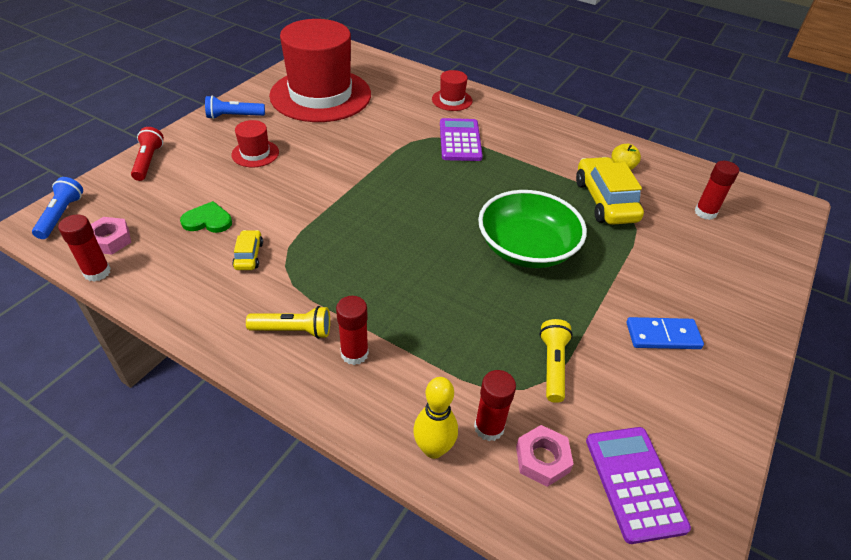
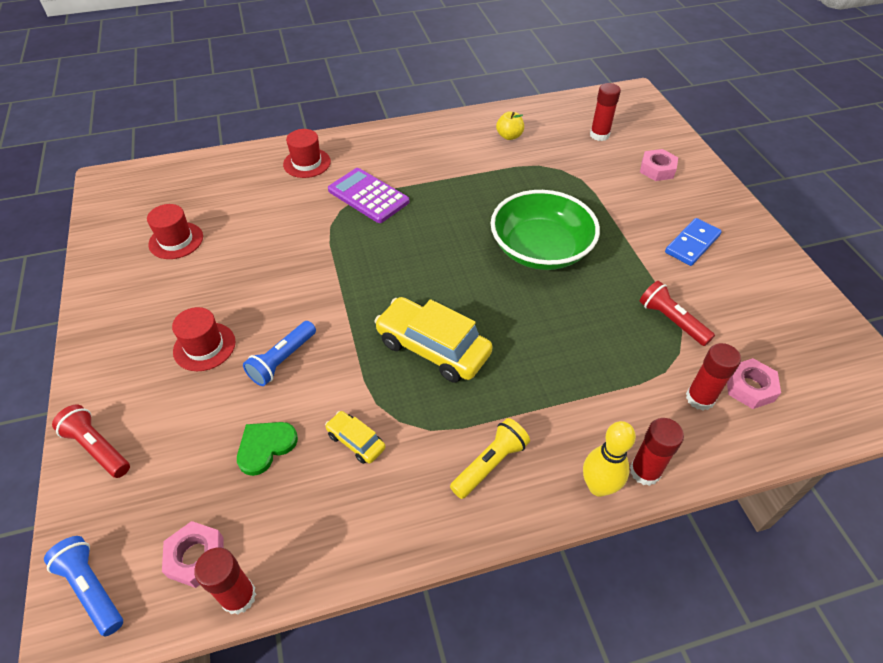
camera: 45 degrees left, 5 degrees up
(234, 116) = (117, 327): blue flashlight -> blue flashlight (282, 360)
(320, 95) = (176, 240): red hat -> red hat, size x0.41
(354, 353) = (556, 435): red glue stick -> red glue stick (645, 471)
(433, 449) = (695, 446): yellow bowling pin -> yellow bowling pin (598, 486)
(553, 366) = (671, 321): yellow flashlight -> red flashlight
(605, 201) = (535, 171): yellow car -> yellow car (433, 348)
(634, 483) = (802, 352): purple calculator -> none
(721, 267) = (657, 169): none -> pink nut

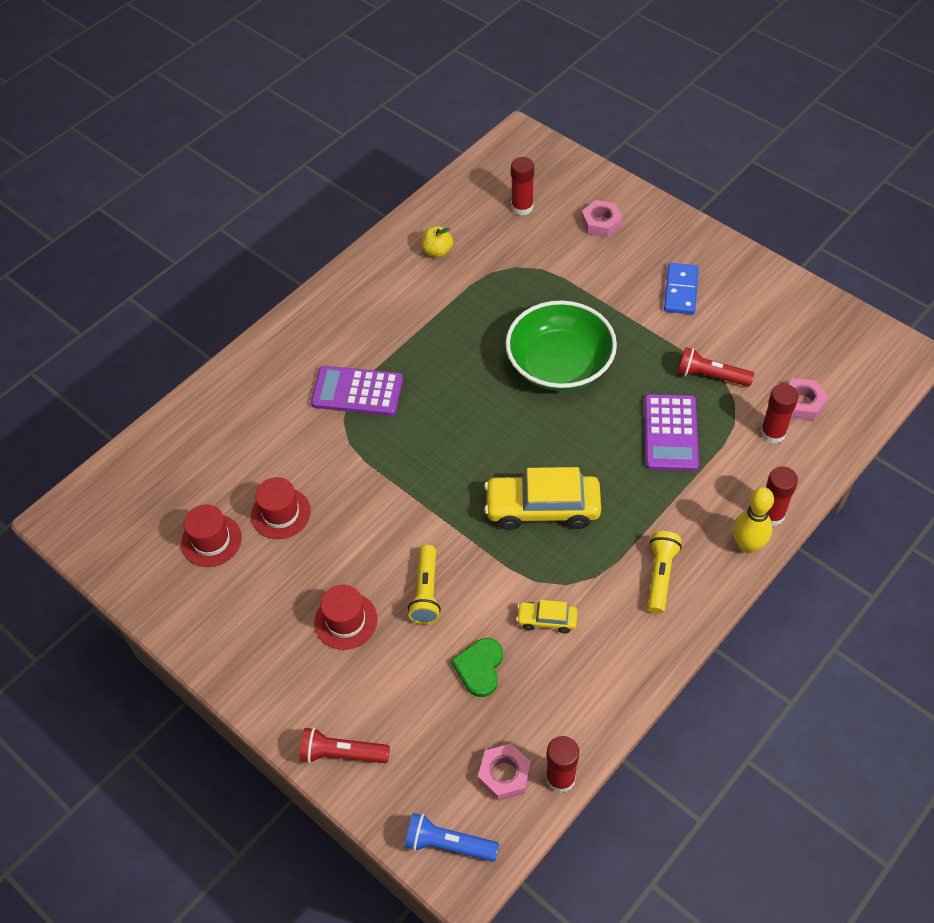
camera: 30 degrees left, 5 degrees up
(282, 360) = (426, 592): blue flashlight -> yellow flashlight
(307, 163) = (260, 386): red hat -> red hat (281, 513)
(597, 347) = (670, 433): none -> purple calculator

